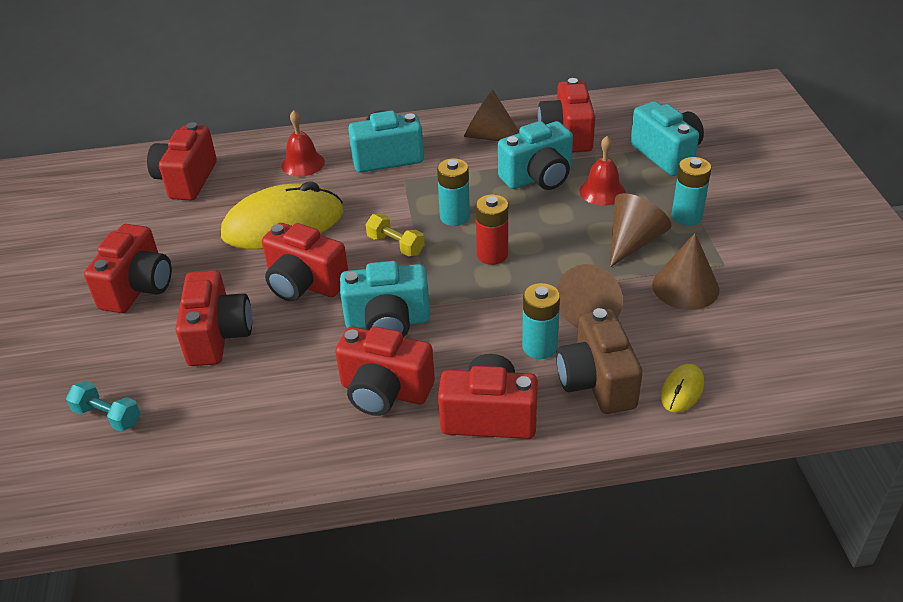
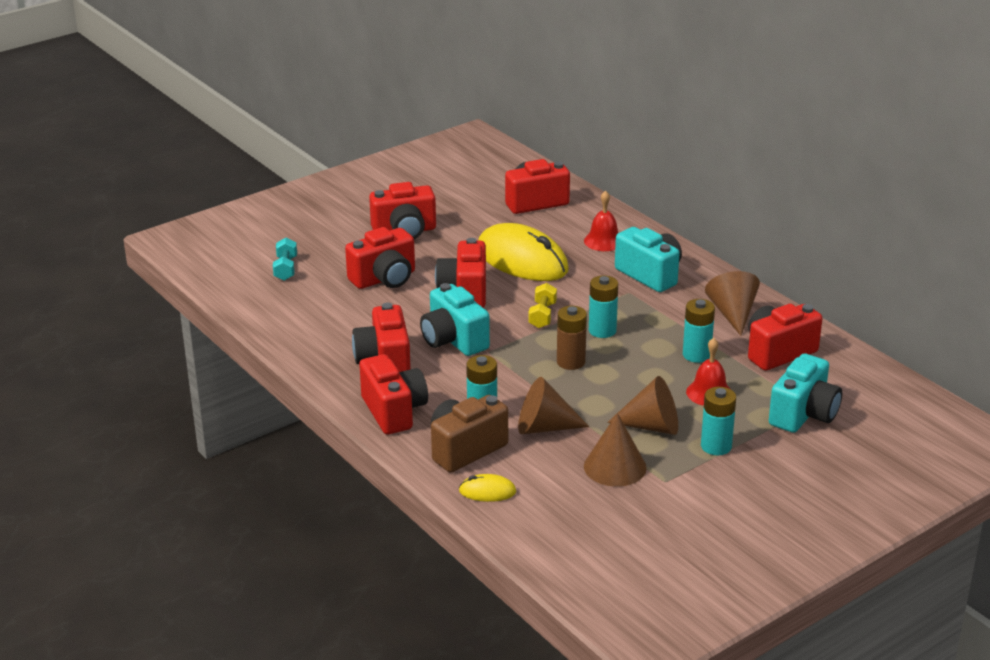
camera: 60 degrees right, 10 degrees down
(492, 255) = (571, 362): red battery -> brown battery
(538, 177) = (696, 355): turquoise camera -> turquoise battery

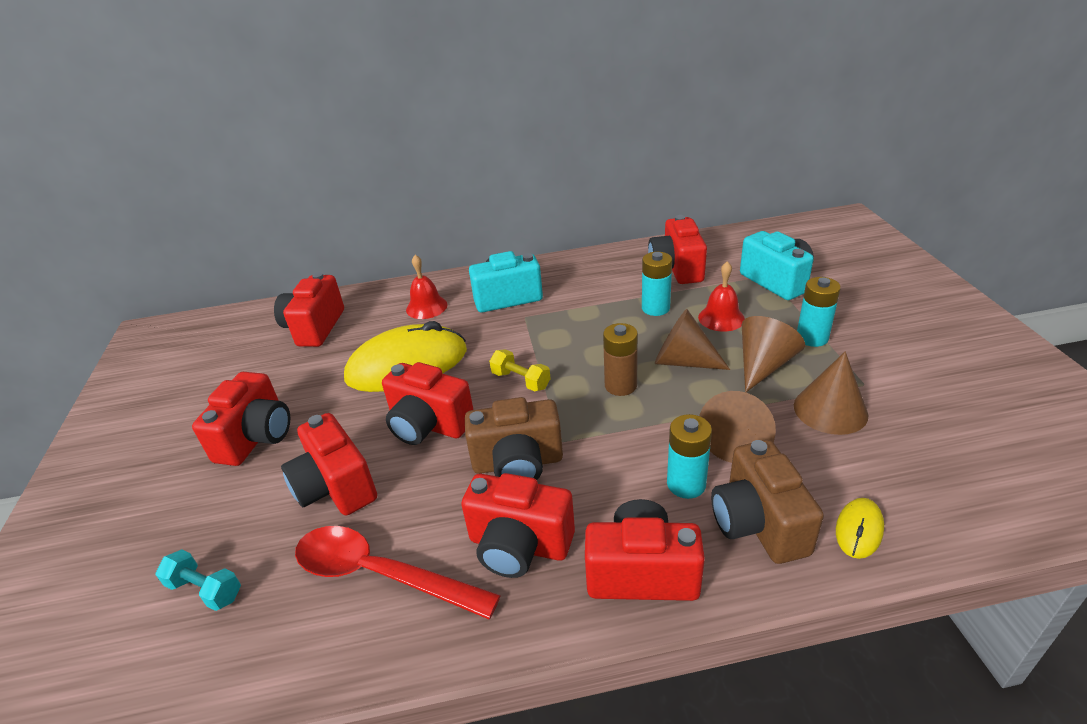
camera: 60 degrees left, 5 degrees up
(332, 320) = (380, 574): none -> red spoon
(384, 279) = (336, 487): red camera -> red camera turned 150 degrees clockwise
(453, 340) = (518, 463): turquoise camera -> brown camera
(602, 330) = (578, 350): turquoise battery -> none
(732, 314) = (603, 274): brown cone -> brown cone (683, 361)

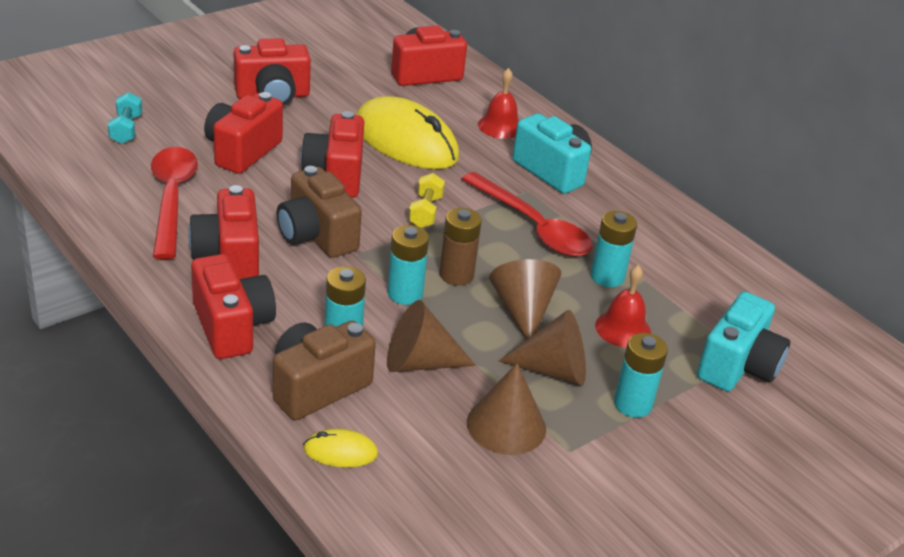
camera: 55 degrees right, 0 degrees up
(574, 326) = (533, 226): none -> red spoon
(634, 424) = (405, 294): none -> turquoise battery
(676, 269) = (703, 280): red camera -> none

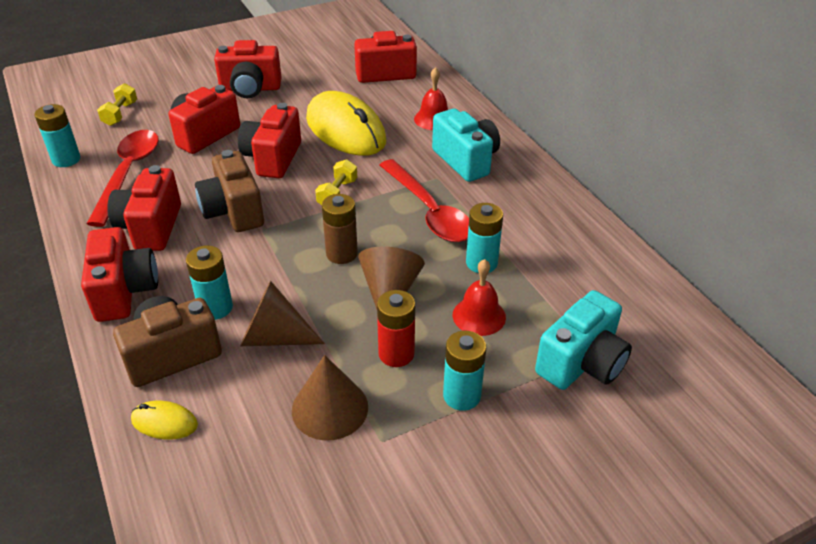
camera: 15 degrees right, 5 degrees up
(126, 129) = (120, 114): turquoise dumbbell -> yellow dumbbell
(405, 294) = (288, 269): turquoise battery -> turquoise battery (66, 159)
(553, 370) = (396, 354): brown cone -> red battery

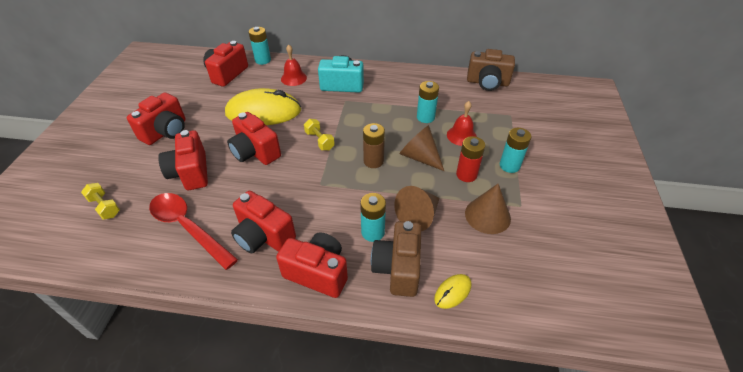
camera: 55 degrees left, 5 degrees up
(66, 159) = (125, 258): turquoise battery -> turquoise battery (263, 60)
(233, 211) = (289, 190): brown camera -> brown camera (487, 83)
(429, 211) = (369, 115): red spoon -> none
(581, 363) = (514, 121): turquoise camera -> none

